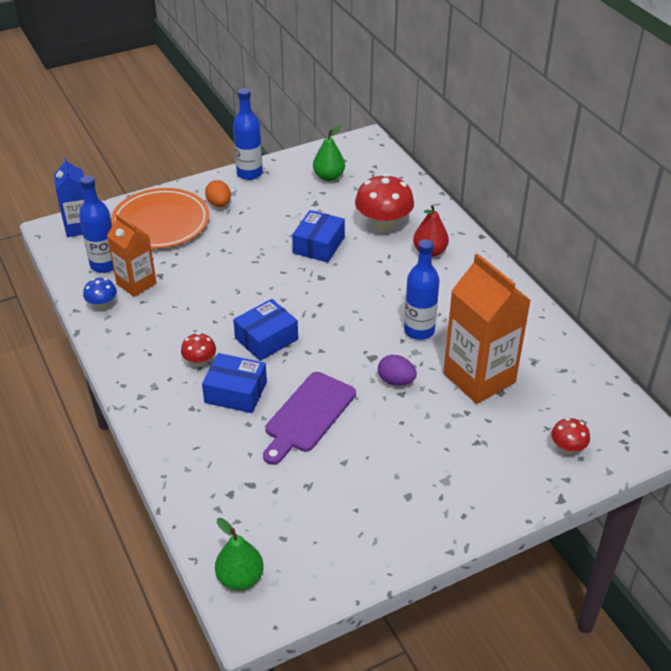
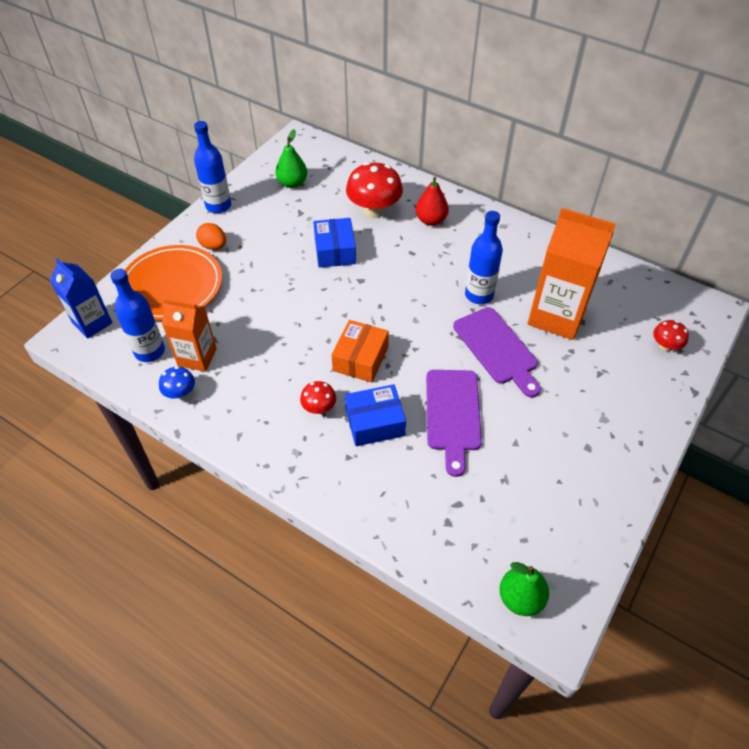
camera: 30 degrees left, 10 degrees up
(266, 339) = (360, 359): blue box -> orange box
(396, 381) = (497, 348): purple egg -> purple cutting board

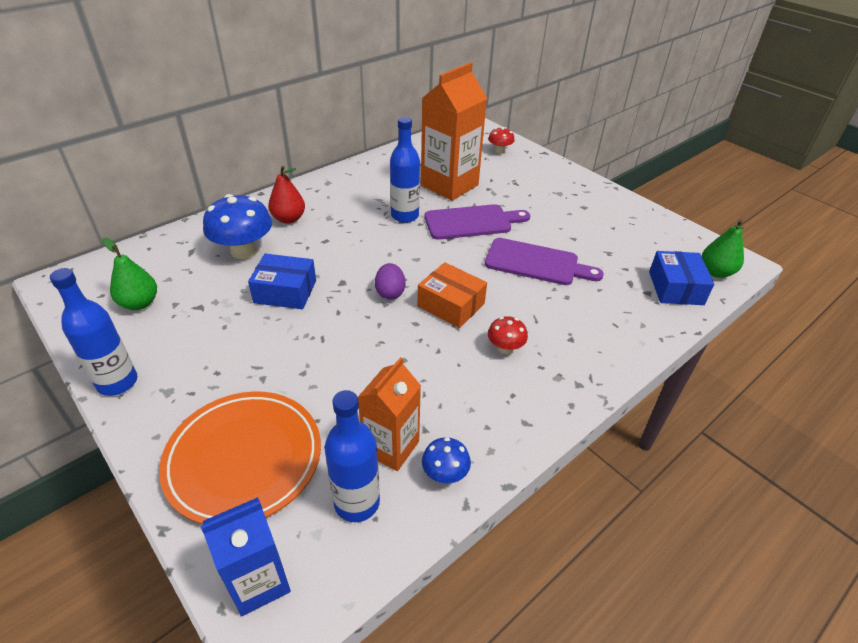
camera: 75 degrees left, 10 degrees down
(213, 246) = (196, 400): orange egg -> none
(360, 314) = (390, 292): none -> purple egg
(374, 210) = (244, 251): red mushroom -> blue mushroom
(375, 422) = (534, 312): blue box -> blue box (675, 288)

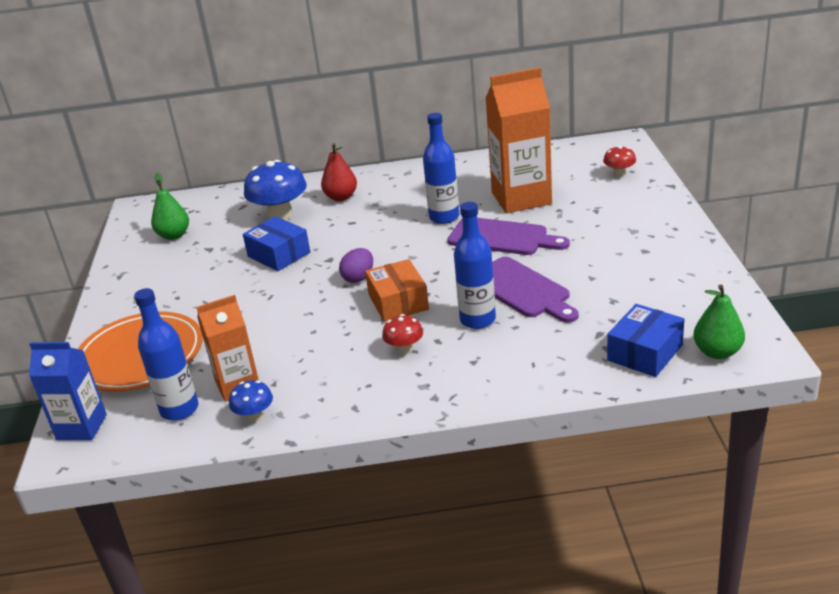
camera: 40 degrees right, 10 degrees down
(117, 382) = (114, 284): blue bottle -> blue bottle (477, 320)

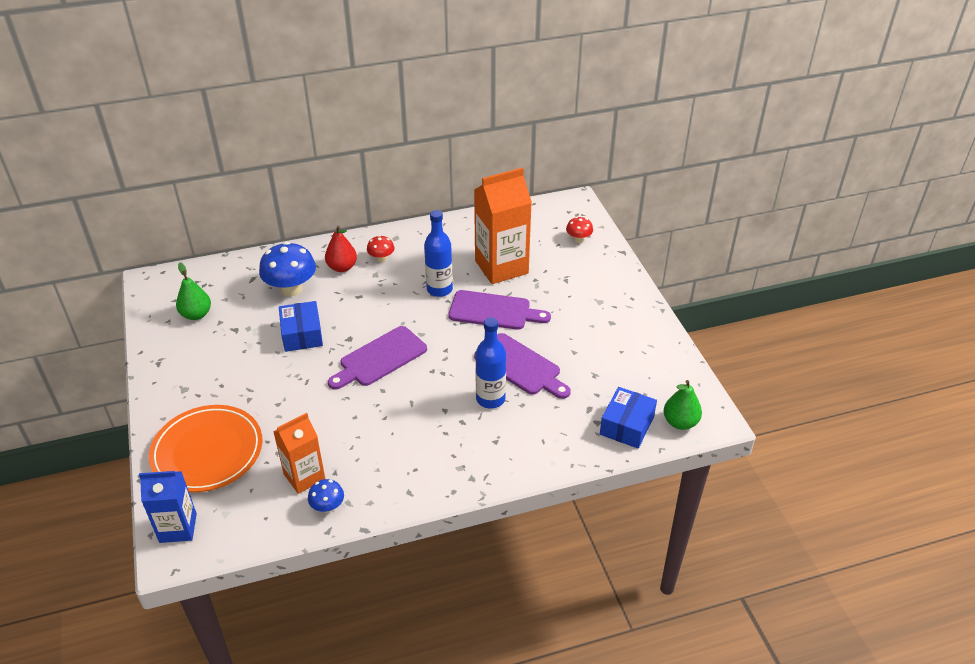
camera: 15 degrees left, 10 degrees up
(179, 409) = (260, 504): blue bottle -> none
(279, 254) = (302, 334): blue box -> blue box turned 45 degrees clockwise
(358, 278) = (380, 358): purple egg -> purple cutting board
(398, 302) = (420, 383): orange box -> none
(404, 349) = (437, 432): red mushroom -> red mushroom (381, 258)

